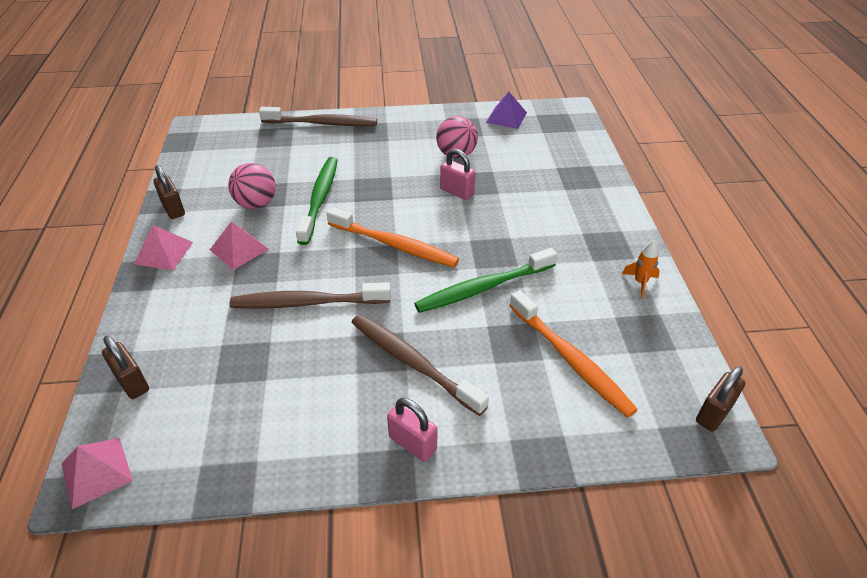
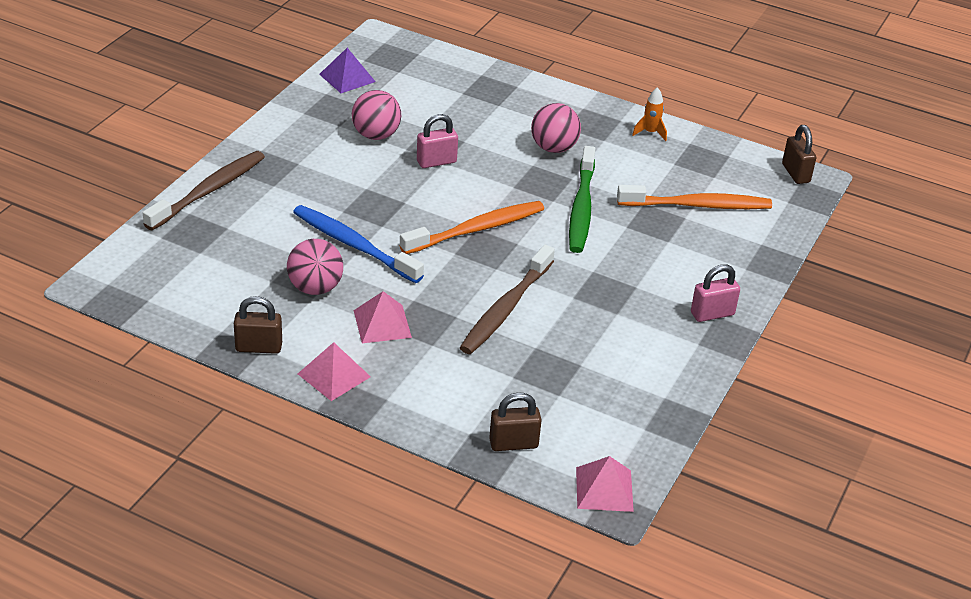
camera: 60 degrees left, 5 degrees down
(320, 199) = (354, 245): green toothbrush -> blue toothbrush
(413, 362) = (632, 280): brown toothbrush -> none
(546, 238) = (553, 148): none -> pink ball

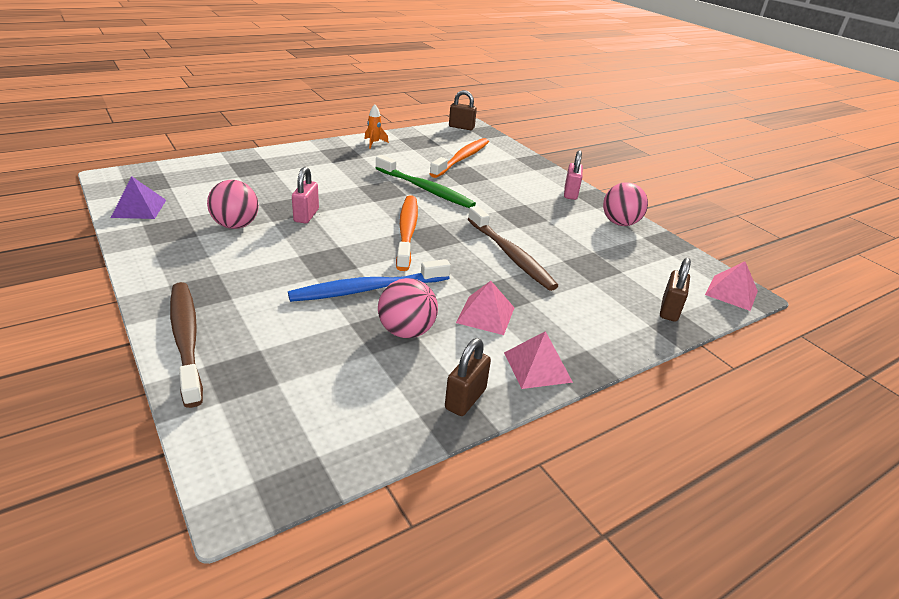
camera: 60 degrees left, 5 degrees down
(553, 148) = (349, 173): pink ball -> pink ball (620, 223)

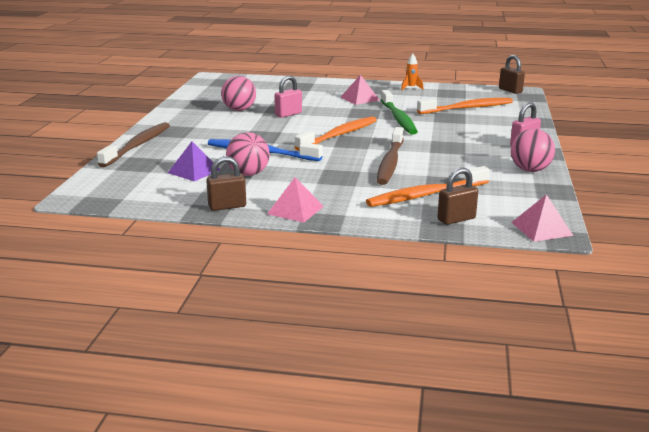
camera: 45 degrees right, 10 degrees down
(139, 208) = (202, 92): purple pyramid -> purple pyramid (194, 171)
(485, 315) = (311, 182): pink pyramid -> pink pyramid (360, 98)
(602, 288) = (426, 195): none -> orange toothbrush

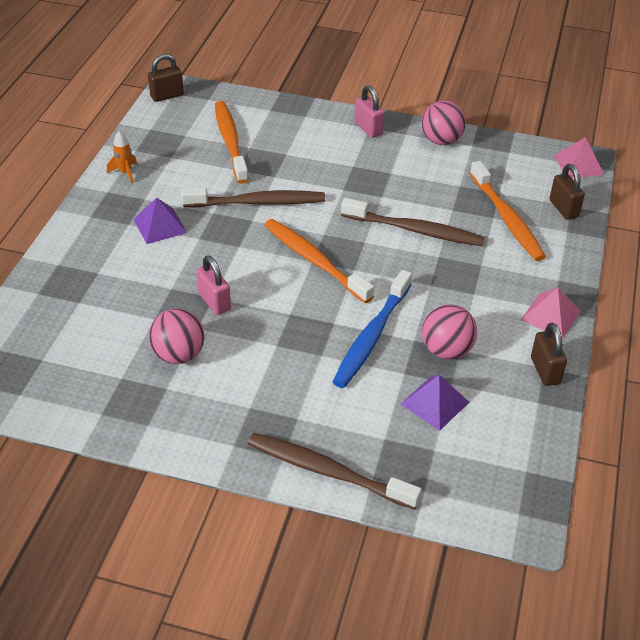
camera: 85 degrees left, 20 degrees up
(360, 98) = (160, 225): pink pyramid -> purple pyramid
(398, 118) = (257, 202): green toothbrush -> brown toothbrush

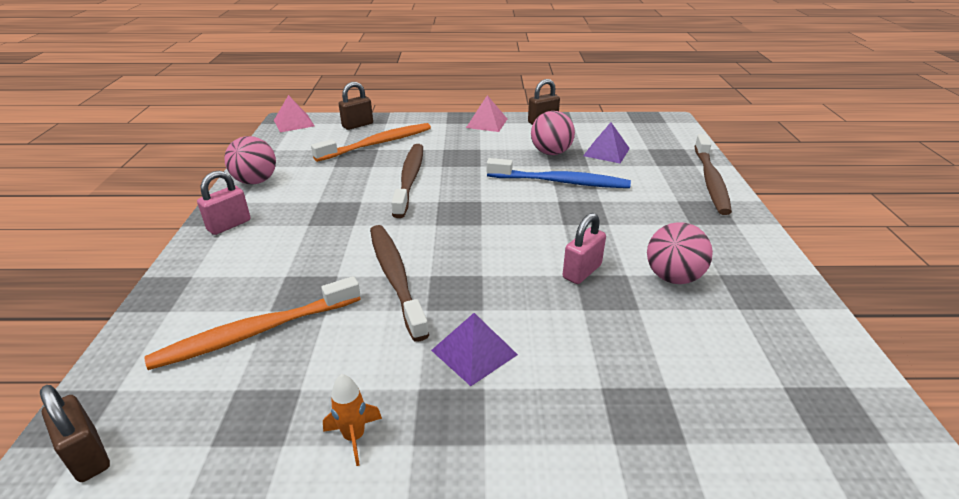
camera: 105 degrees left, 10 degrees down
(314, 260) = (480, 223): orange toothbrush -> none

